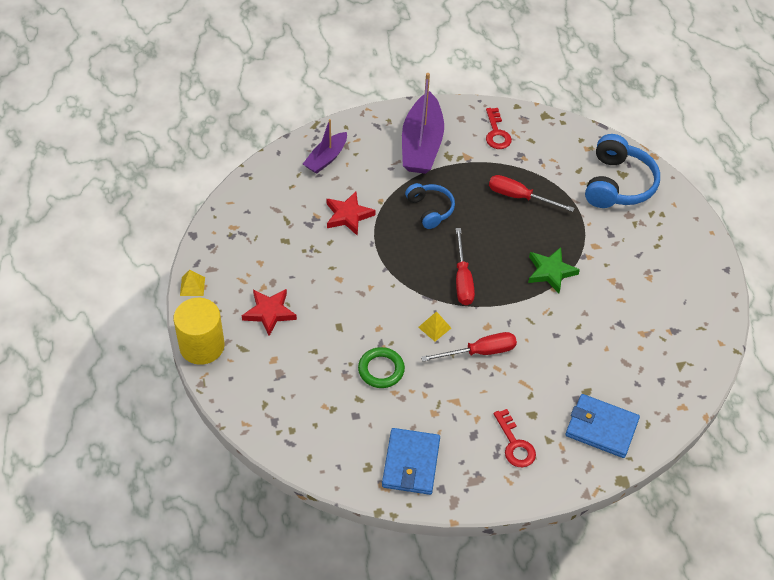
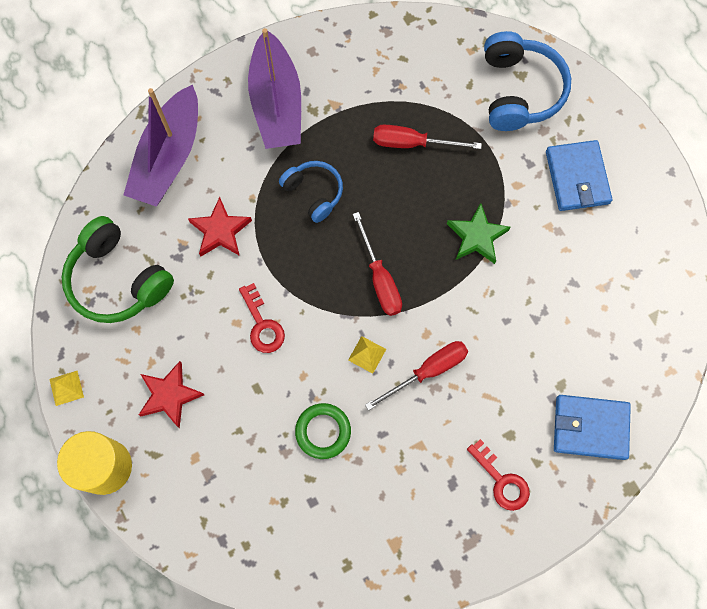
camera: 15 degrees left, 20 degrees up
(258, 227) = (118, 280): none -> green headphones
(326, 158) = (169, 157): purple boat -> purple boat, size x1.74
(411, 463) = (394, 544): blue wallet -> blue wallet (577, 177)
(496, 133) = (360, 60): red key -> red key (262, 324)

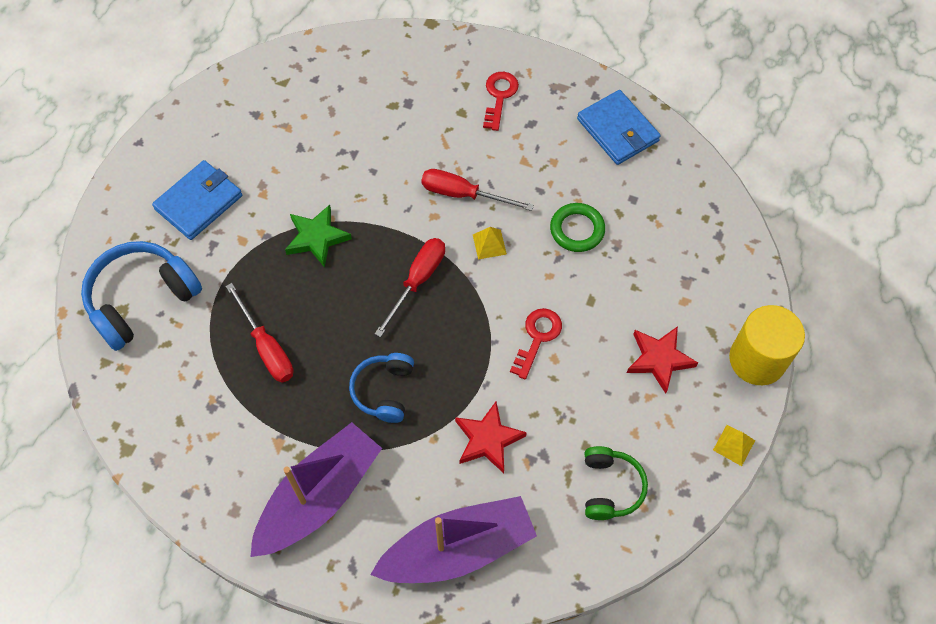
camera: 130 degrees left, 10 degrees down
(118, 280) = (610, 487): green headphones -> green headphones, size x0.61
(590, 428) = (409, 69): blue wallet -> blue wallet (617, 130)

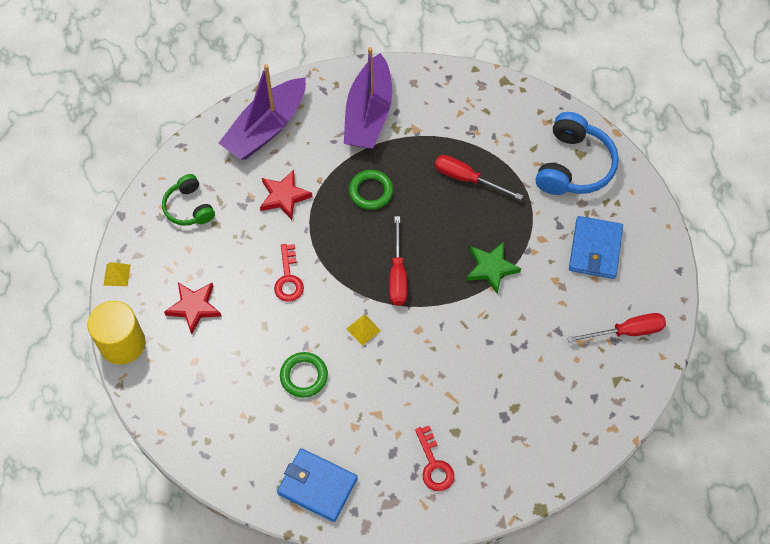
camera: 150 degrees right, 0 degrees up
(384, 391) = (371, 191): blue headphones -> green ring
(463, 194) = (407, 359): red screwdriver -> red screwdriver (626, 331)

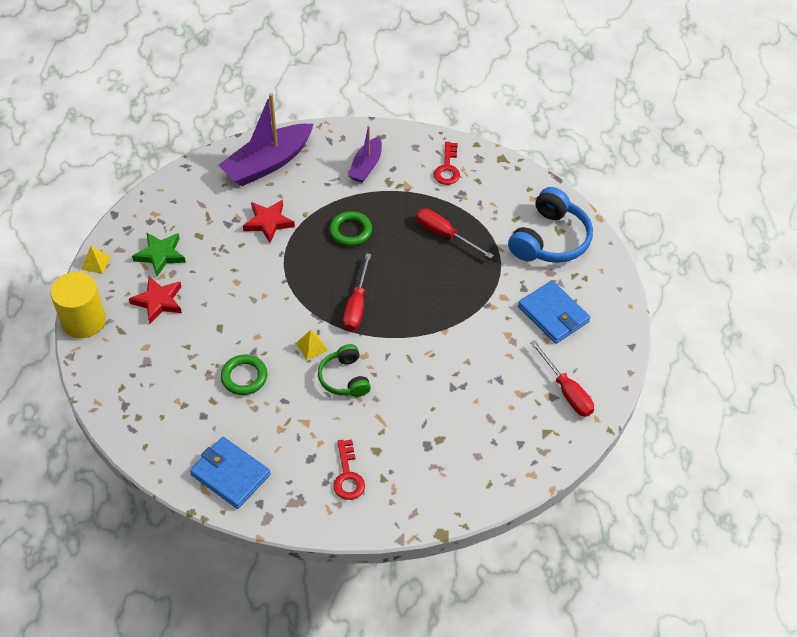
camera: 10 degrees right, 10 degrees down
(189, 207) = (178, 218): green headphones -> green headphones (344, 378)
(288, 278) = (253, 291): red key -> red key (447, 168)
(368, 114) = (366, 166): purple boat -> purple boat, size x0.57
(491, 268) = (448, 314): green star -> green star (160, 255)
(595, 249) = (553, 314): blue wallet -> blue wallet turned 60 degrees counterclockwise
(626, 331) = (566, 391): red screwdriver -> red screwdriver turned 60 degrees clockwise

